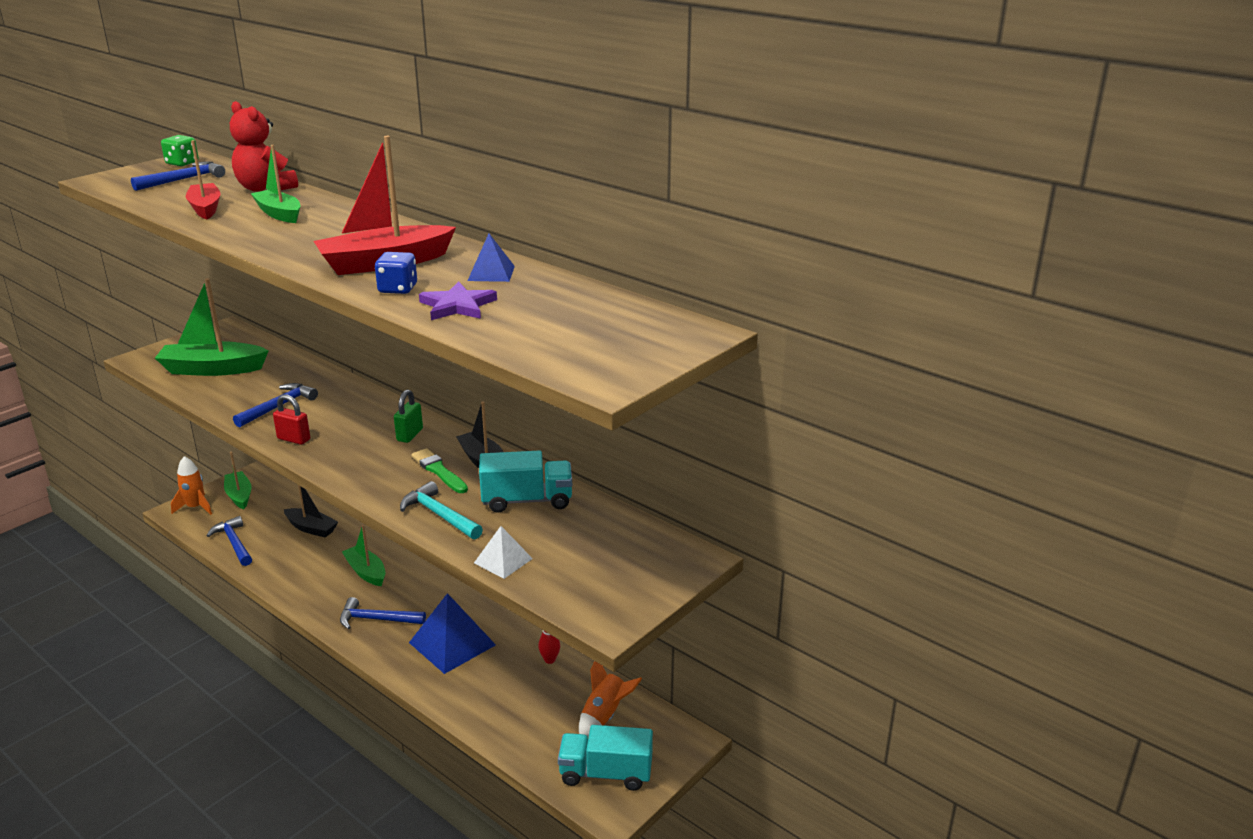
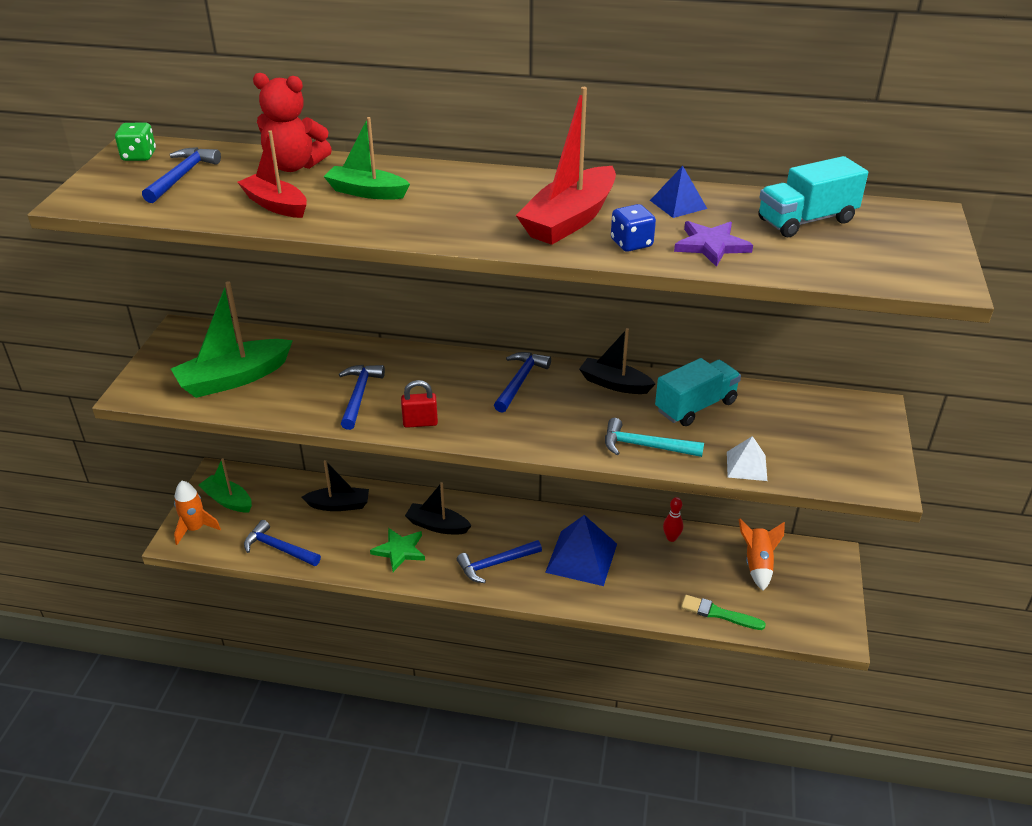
camera: 30 degrees left, 10 degrees up
(316, 579) = (400, 550): none -> green star
(366, 572) = (437, 526): green boat -> black boat
(410, 435) = (520, 381): green padlock -> blue hammer
(439, 471) = (591, 406): green brush -> green brush (719, 614)
(606, 773) = (805, 609): turquoise truck -> turquoise truck (806, 221)

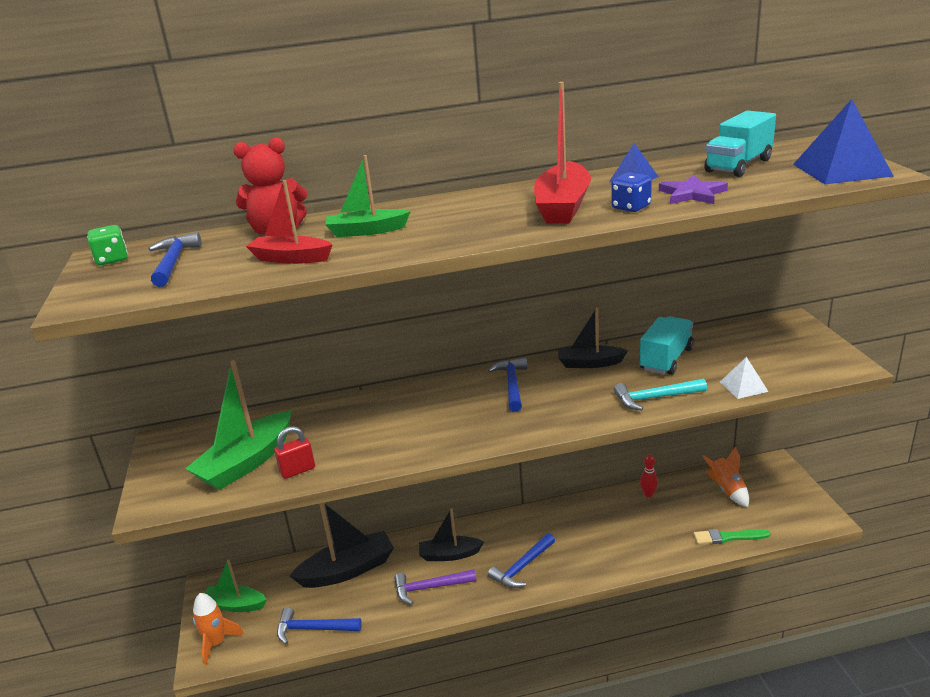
camera: 20 degrees left, 10 degrees down
(339, 505) = (347, 570): black boat -> black boat, size x1.57
(359, 395) = (379, 438): blue hammer -> none
(400, 550) = (430, 588): green star -> purple hammer
(420, 422) = (453, 441): red padlock -> red padlock (298, 470)
(581, 557) = (589, 535): blue pyramid -> blue pyramid (841, 170)

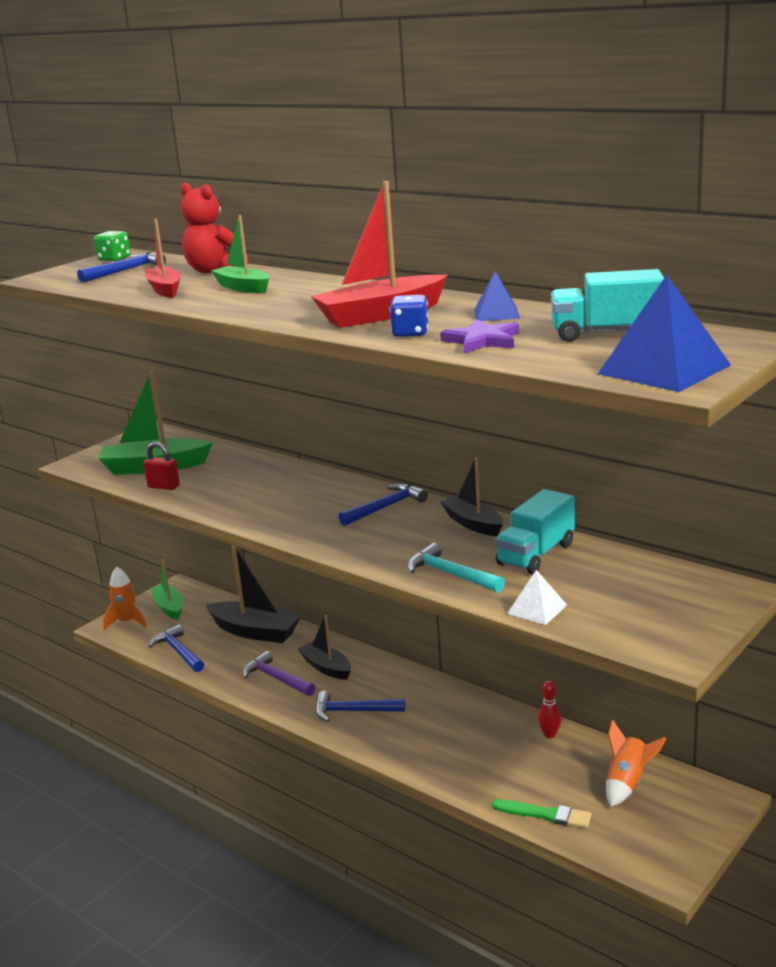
camera: 50 degrees right, 5 degrees down
(666, 359) = (536, 554): turquoise truck -> turquoise truck turned 135 degrees clockwise
(728, 537) = (545, 814): green brush -> green brush turned 150 degrees clockwise

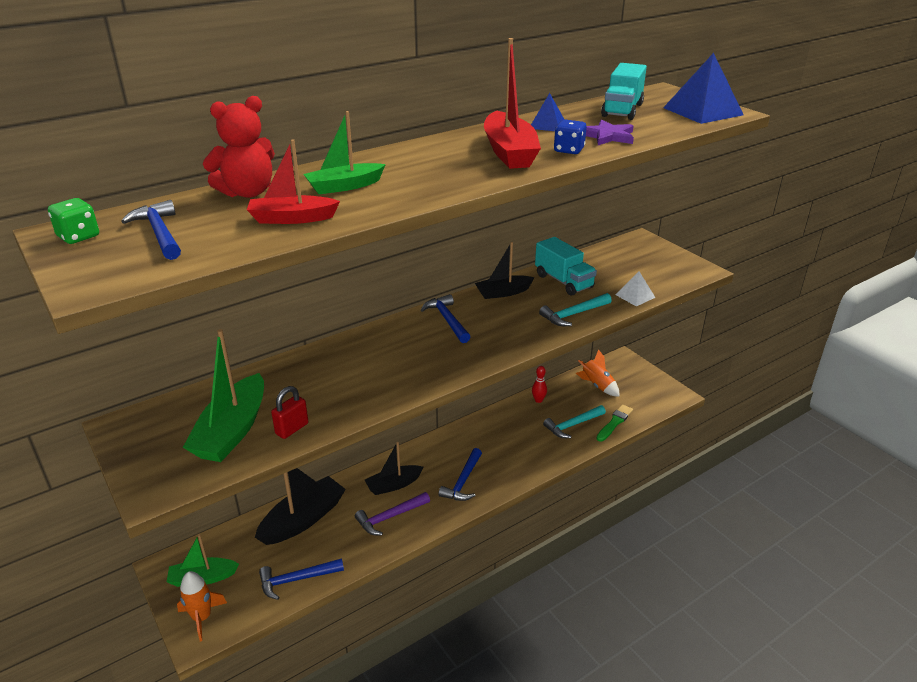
camera: 75 degrees left, 10 degrees up
(513, 775) = (573, 425): none -> turquoise hammer

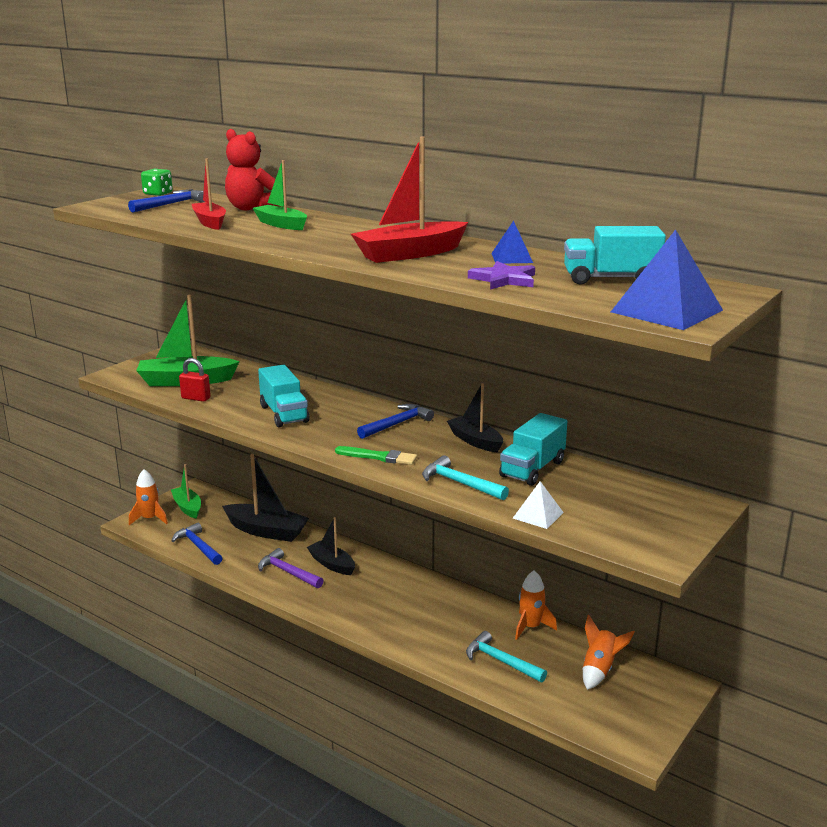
camera: 70 degrees right, 10 degrees down
(381, 376) = (284, 414): none -> turquoise truck
(463, 481) = (358, 602): blue hammer -> none
(538, 400) = (530, 627): red bowling pin -> orange rocket
(569, 150) = (439, 270): blue dice -> none
(614, 423) = (530, 695): green brush -> green brush (378, 457)

